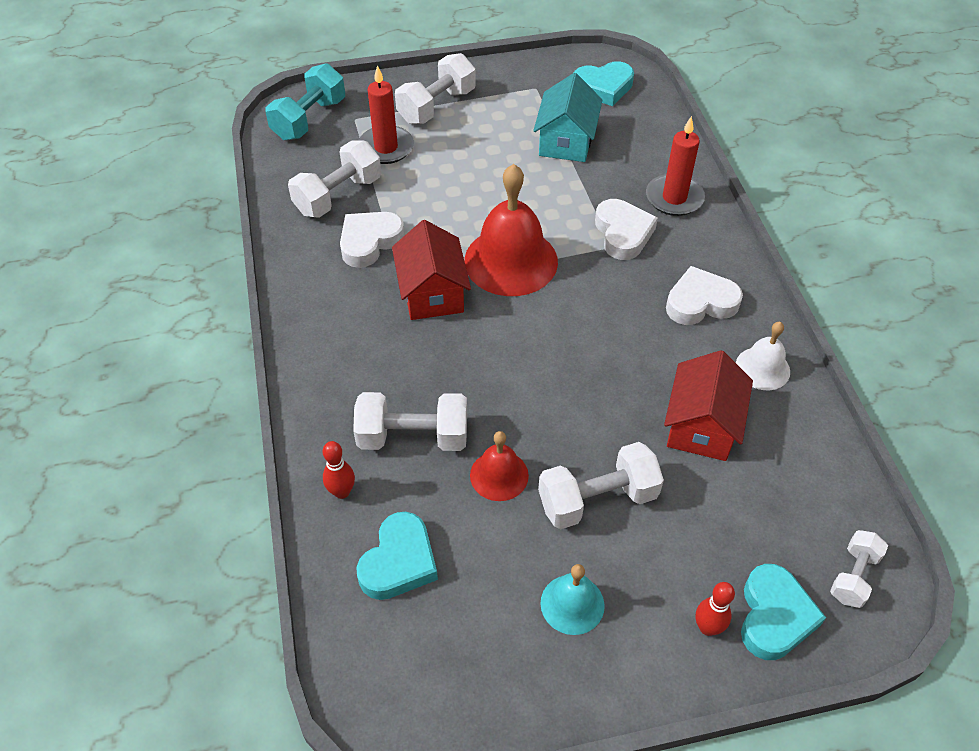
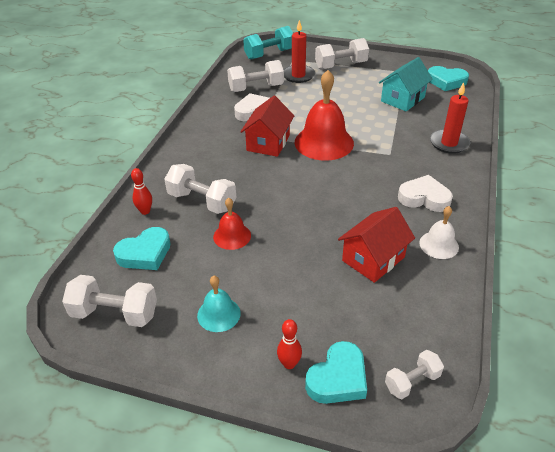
camera: 30 degrees right, 10 degrees down
(597, 499) = (277, 270): white dumbbell -> white dumbbell (115, 313)
(623, 233) = (402, 150): white heart -> none

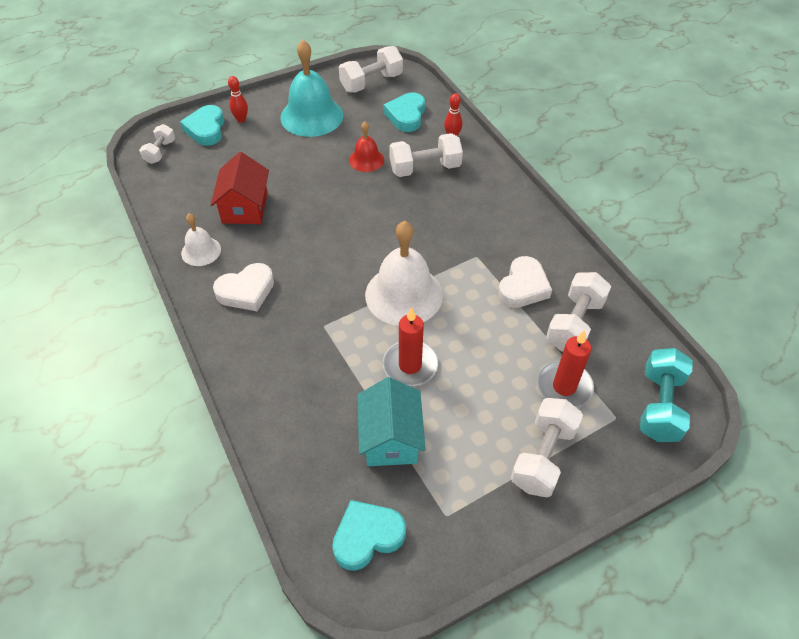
camera: 135 degrees right, 10 degrees up
(218, 314) = (311, 116): turquoise bell -> turquoise bell, size x1.89
(268, 143) = (454, 256): red house -> none
(324, 142) = (404, 294): red bell -> white bell
(449, 143) = (272, 389): red candle -> red candle (410, 365)

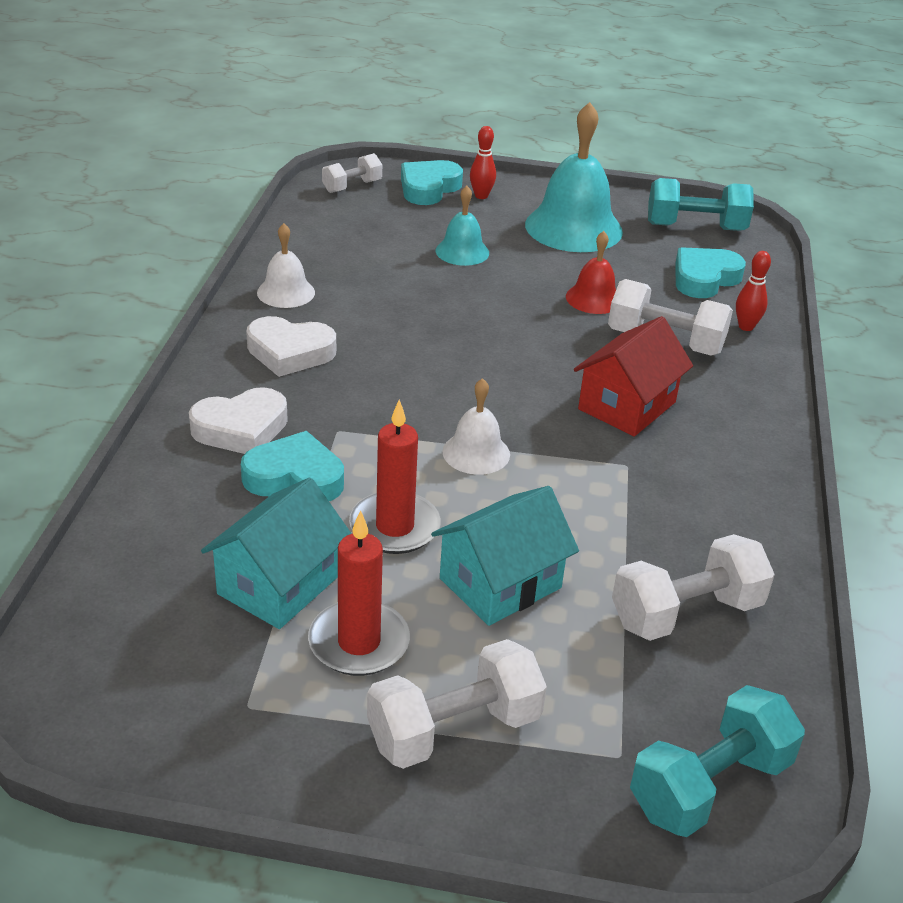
camera: 35 degrees right, 15 degrees down
(245, 207) = (385, 276): red house -> red house (627, 406)
(269, 166) = (462, 251): none -> turquoise bell
(367, 536) = (129, 662): turquoise heart -> turquoise heart (295, 477)
(371, 83) = (695, 227): white dumbbell -> turquoise dumbbell
(404, 294) = (476, 453): white bell -> white bell, size x0.53
(487, 363) = (500, 583): none -> turquoise house
(523, 287) = (656, 531): white heart -> white heart (241, 428)
(564, 387) = (581, 673): red candle -> red candle (359, 642)

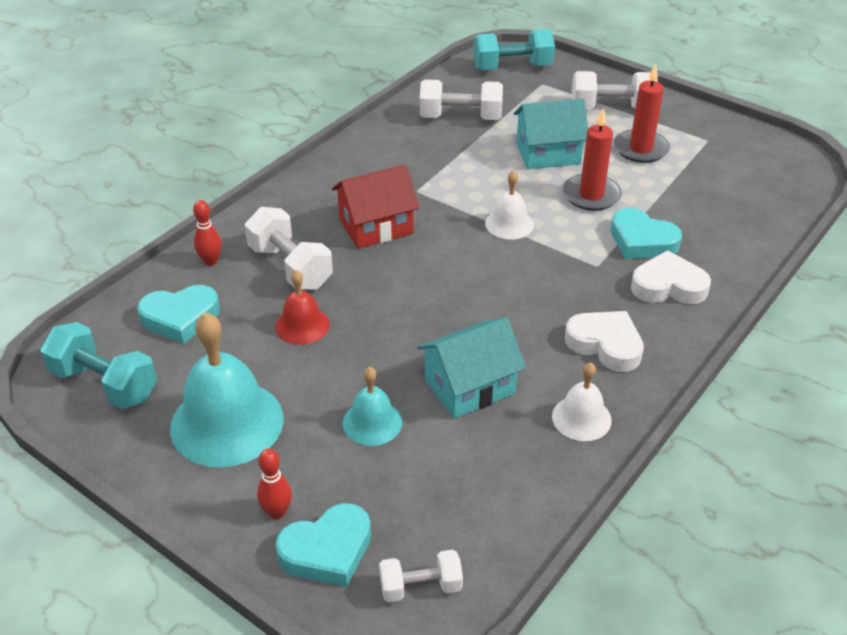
camera: 150 degrees left, 5 degrees up
(279, 584) = (674, 184): turquoise house -> turquoise house (469, 386)

